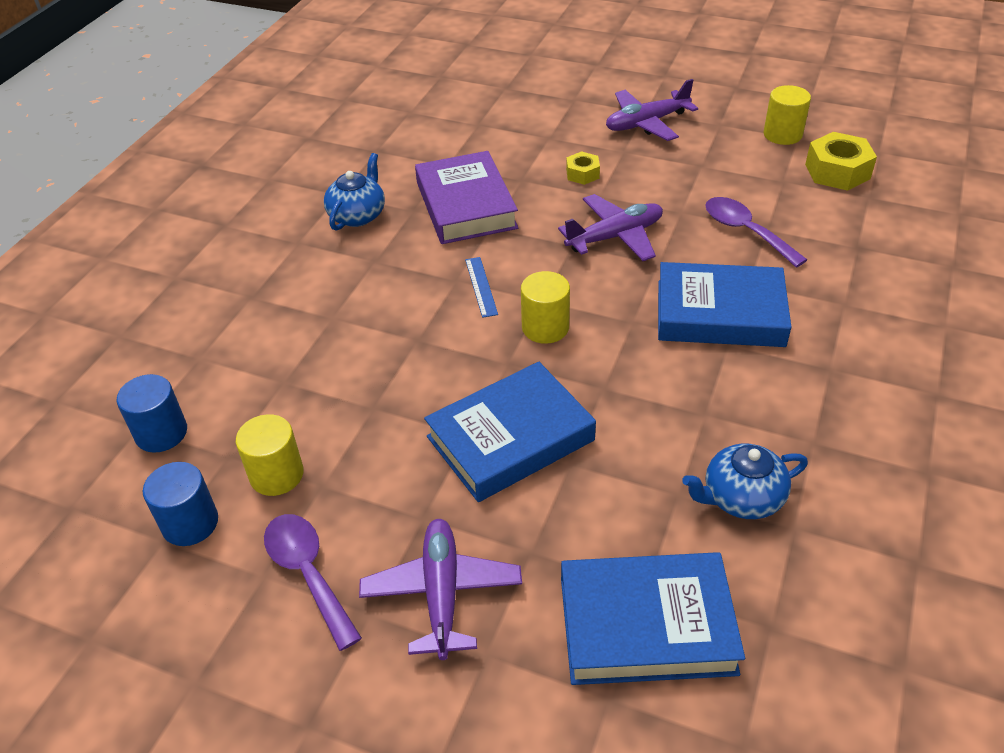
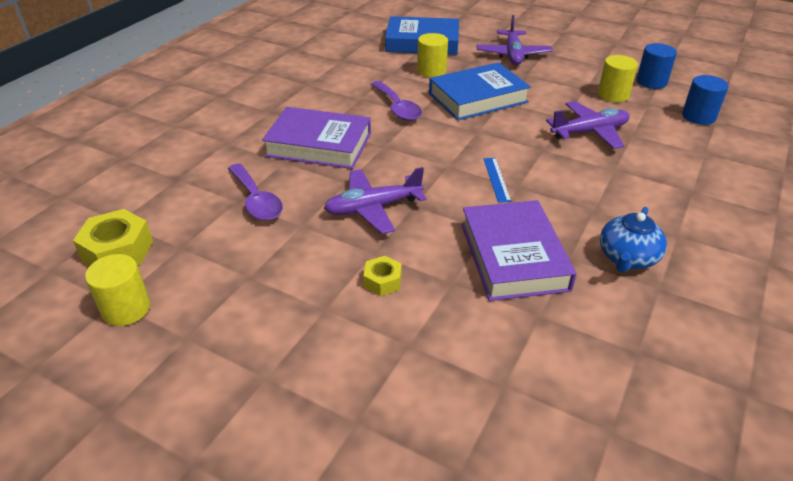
camera: 175 degrees left, 5 degrees down
(308, 573) = (579, 64): purple spoon -> purple spoon (397, 108)
(545, 327) = (448, 148): yellow cylinder -> yellow cylinder (431, 71)
(646, 123) = (275, 352): purple plane -> purple plane (589, 132)
(720, 313) = (319, 144): blue book -> purple book
(741, 498) = (360, 69): blue teapot -> none

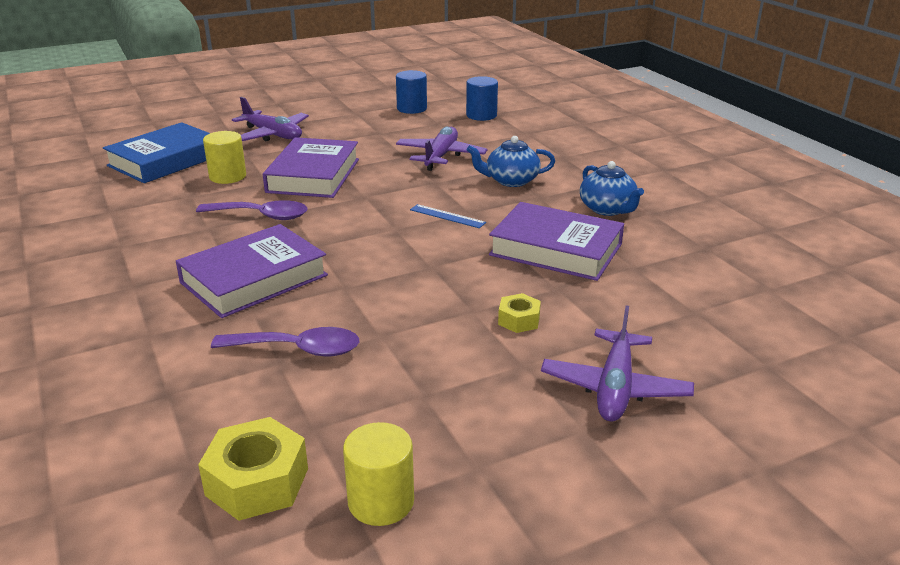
camera: 55 degrees left, 10 degrees down
(373, 208) = (407, 287): purple plane -> purple plane (615, 387)
(478, 98) = (313, 175): blue book -> purple book
(600, 183) = (511, 181): none -> blue teapot
(613, 95) = (405, 127): yellow cylinder -> none

